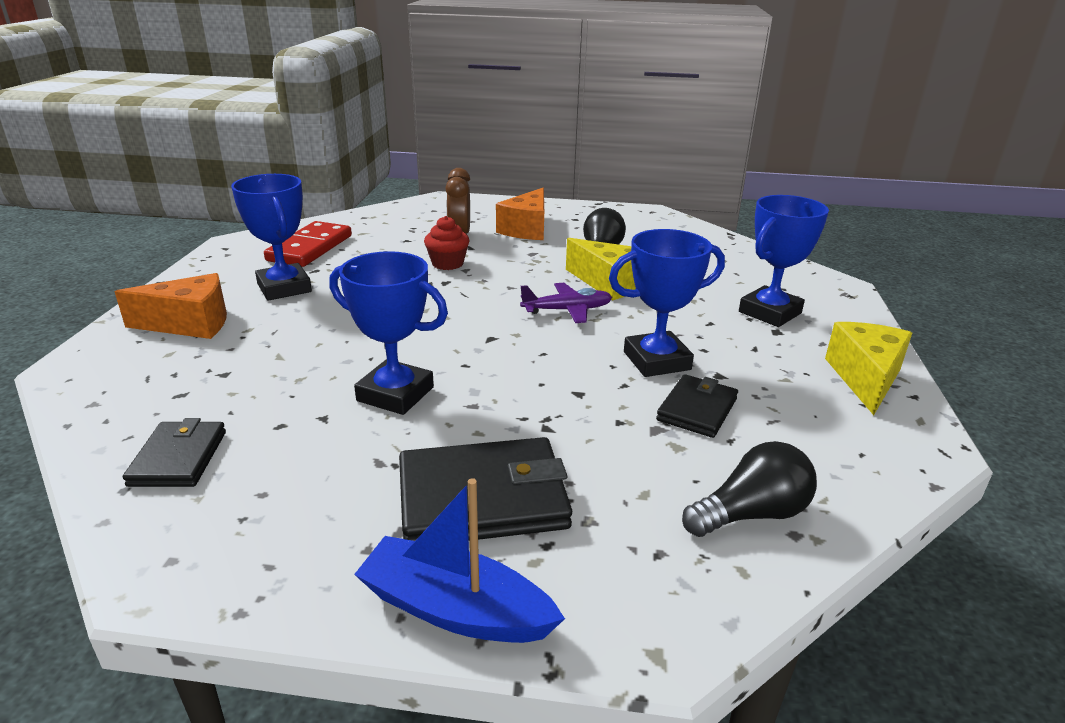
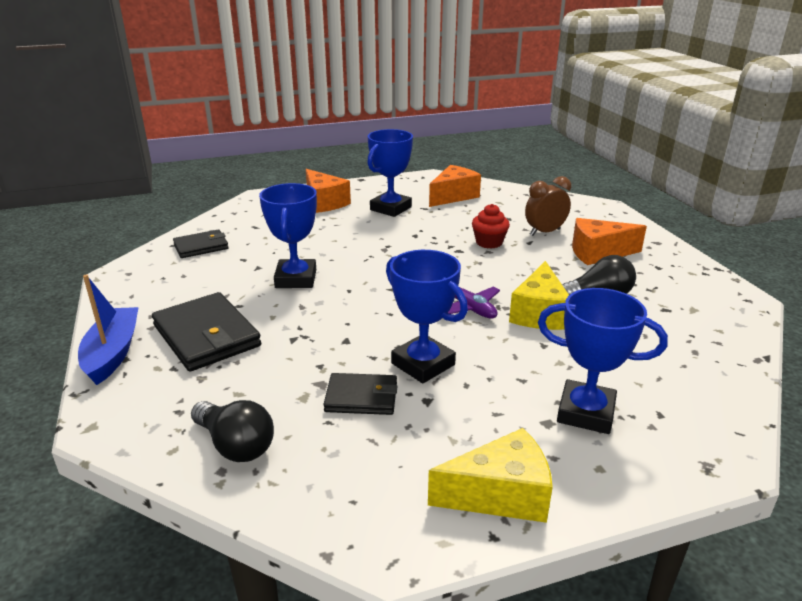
camera: 65 degrees right, 0 degrees up
(310, 248) = (453, 196): red domino -> orange cheese

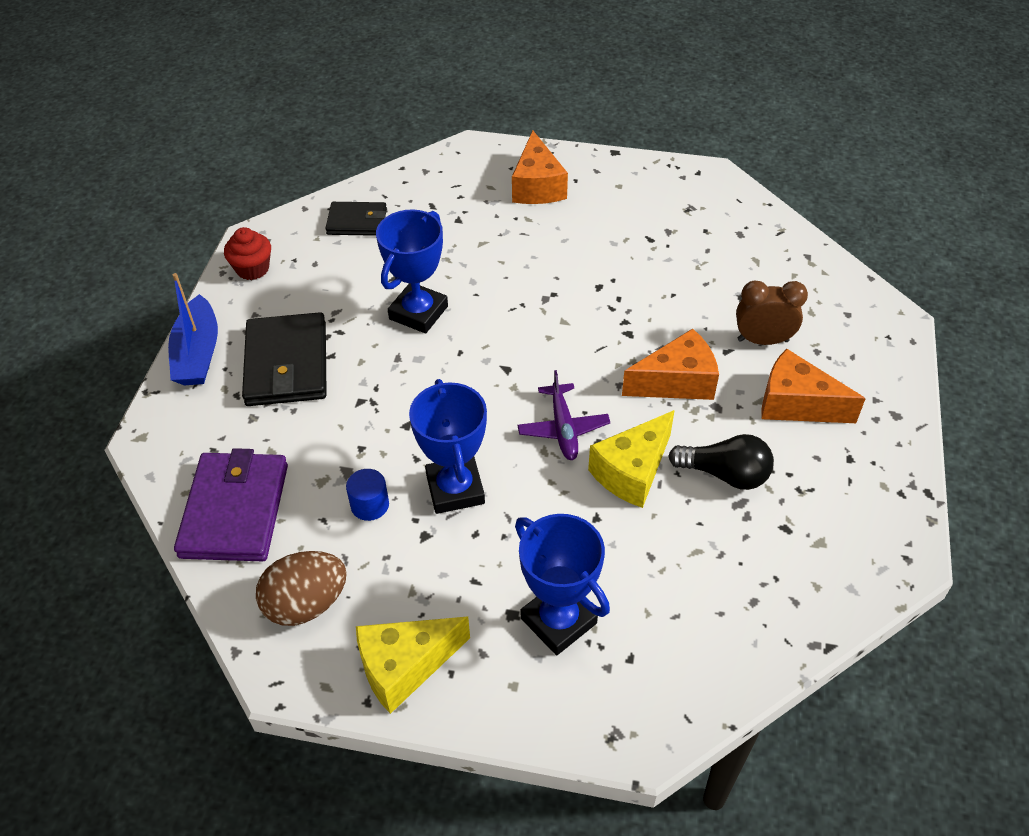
camera: 30 degrees right, 20 degrees up
(112, 353) = (198, 353): blue boat -> blue boat turned 150 degrees clockwise
(235, 445) = (235, 510): black light bulb -> purple wallet
(361, 397) = (370, 505): black wallet -> blue cylinder
(367, 486) = (306, 604): none -> brown egg
(390, 208) = (607, 225): blue trophy -> none
(453, 196) = (705, 227): orange cheese -> orange cheese (676, 382)
(489, 242) = (676, 333): red cupcake -> red cupcake (252, 269)
(500, 495) = (405, 667): yellow cheese -> yellow cheese turned 135 degrees clockwise

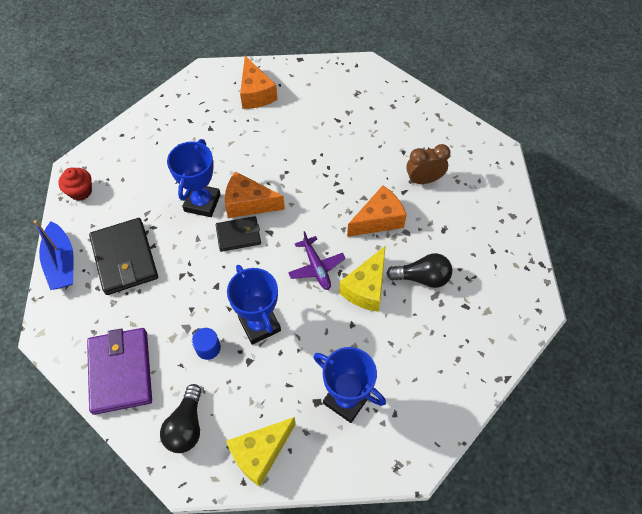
camera: 15 degrees left, 10 degrees up
(306, 604) = (186, 426): brown egg -> black light bulb
(357, 222) = (142, 142): black wallet -> black wallet (238, 235)
(796, 404) = (453, 220): orange cheese -> orange cheese (248, 203)

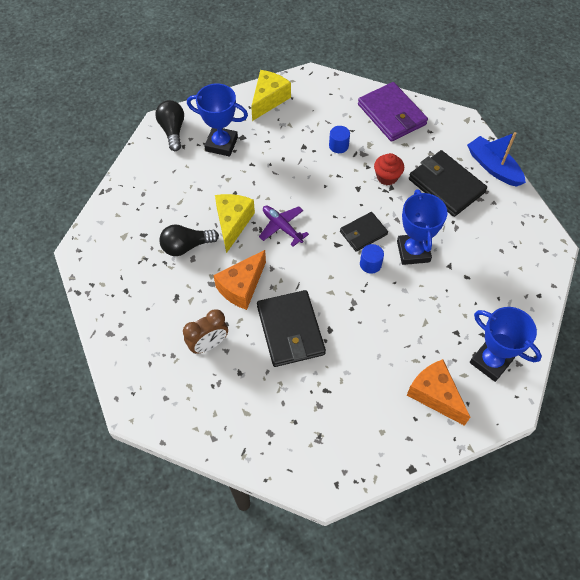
camera: 160 degrees right, 0 degrees up
(80, 191) = (528, 227): red cupcake -> red cupcake (387, 177)
(186, 426) = (326, 99): black light bulb -> black light bulb (172, 130)
(248, 203) = (370, 264): orange cheese -> blue cylinder
(259, 324) = (308, 171): blue trophy -> blue trophy (490, 361)
(348, 170) = (290, 330): none -> black wallet

